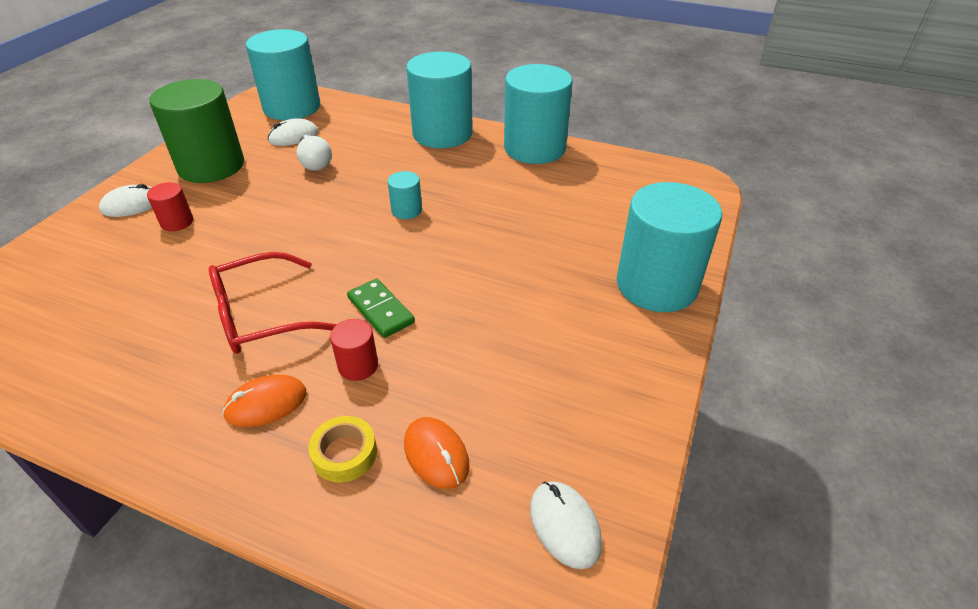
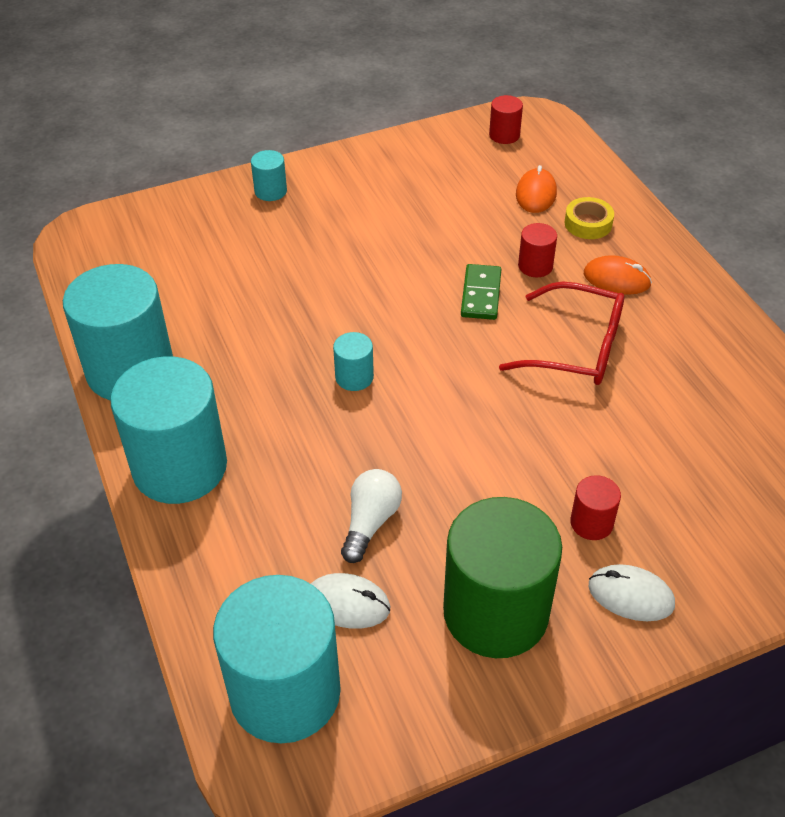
camera: 135 degrees left, 5 degrees up
(565, 525) = (504, 135): white mouse -> red cylinder
(656, 285) = (270, 191): turquoise cylinder -> turquoise cylinder, size x0.43

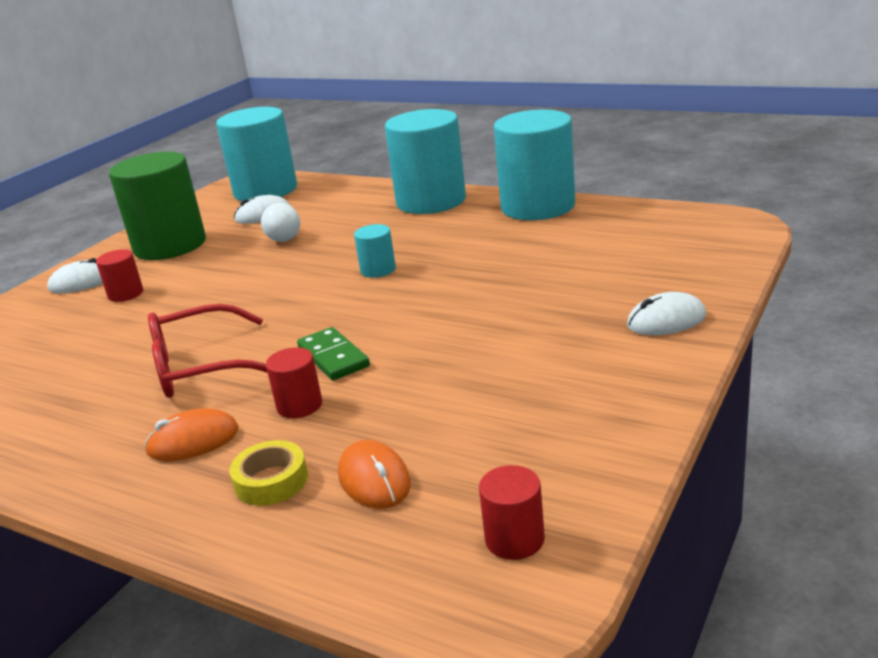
camera: 145 degrees right, 20 degrees down
(270, 191) = (666, 320): turquoise cylinder -> white mouse

